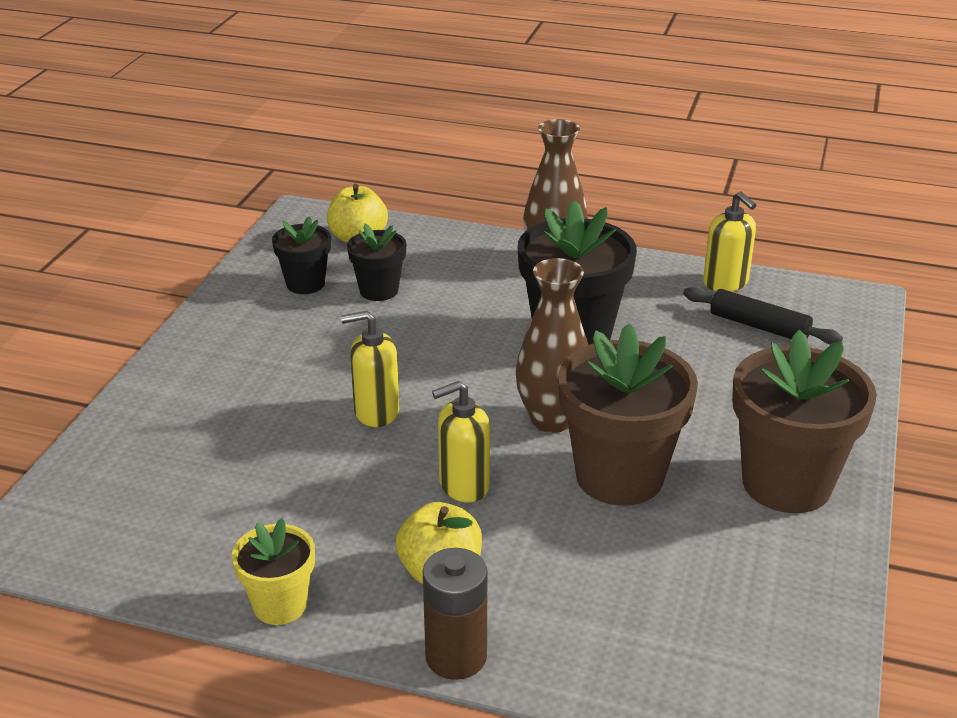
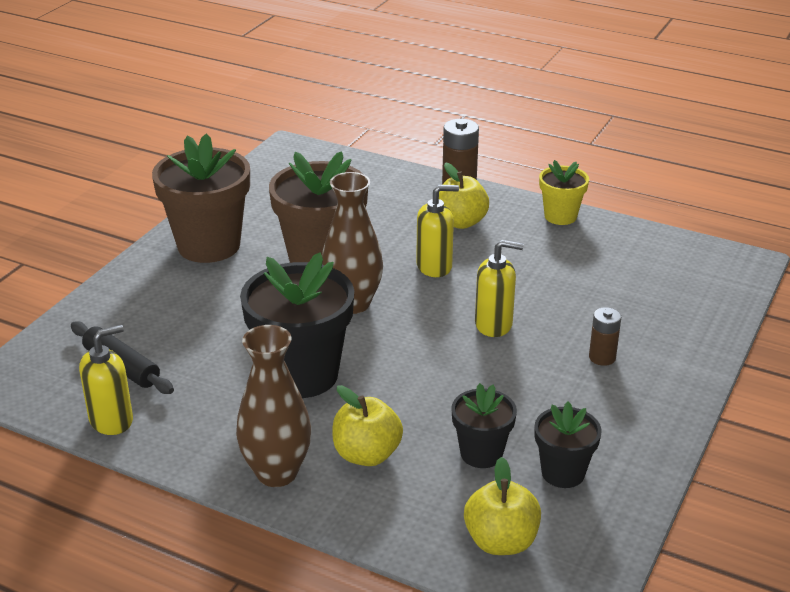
camera: 170 degrees left, 0 degrees up
(252, 387) = (602, 357): none -> brown battery
(481, 280) = (367, 454): none -> yellow apple
(725, 283) = (111, 420): yellow soap dispenser -> yellow soap dispenser turned 75 degrees clockwise

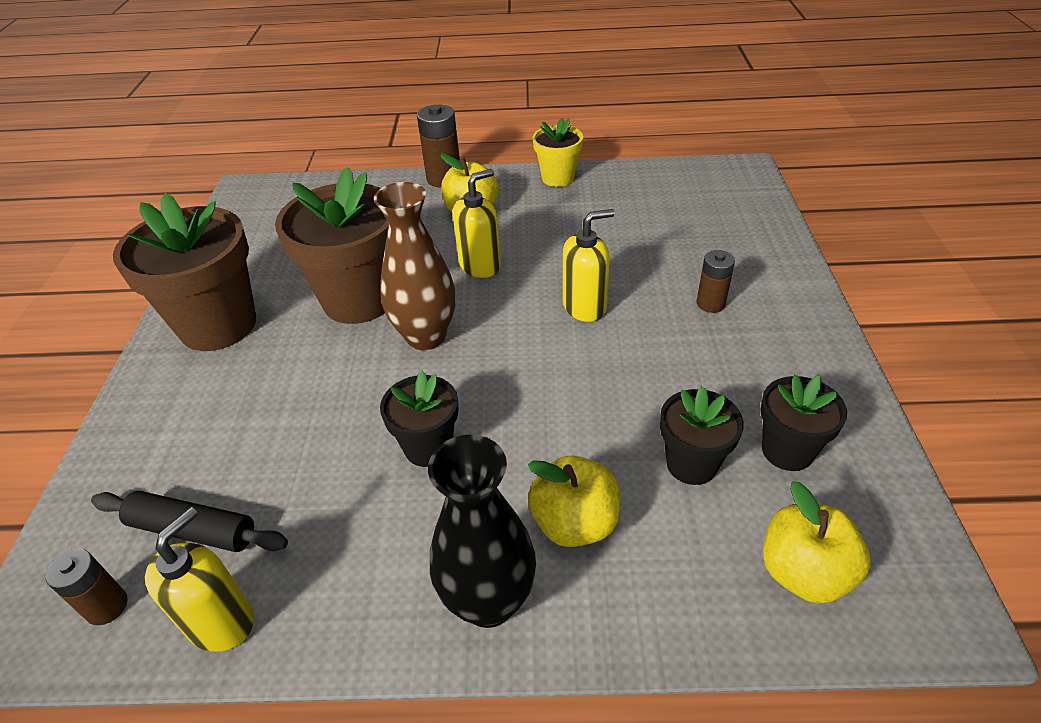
camera: 25 degrees left, 10 degrees up
(52, 387) = (107, 606): none -> brown battery
(277, 473) = (488, 601): brown vase -> black vase
(302, 375) = (428, 447): black flower pot -> black flower pot, size x0.54

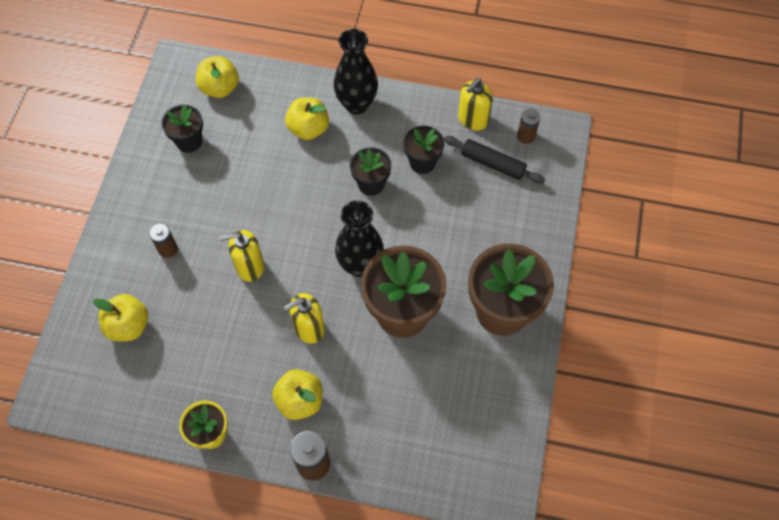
camera: 170 degrees left, 20 degrees up
(426, 336) = (360, 265): brown vase -> black vase
(691, 464) = (240, 145): black flower pot -> black flower pot (422, 162)
(703, 230) = (128, 325): none -> yellow apple

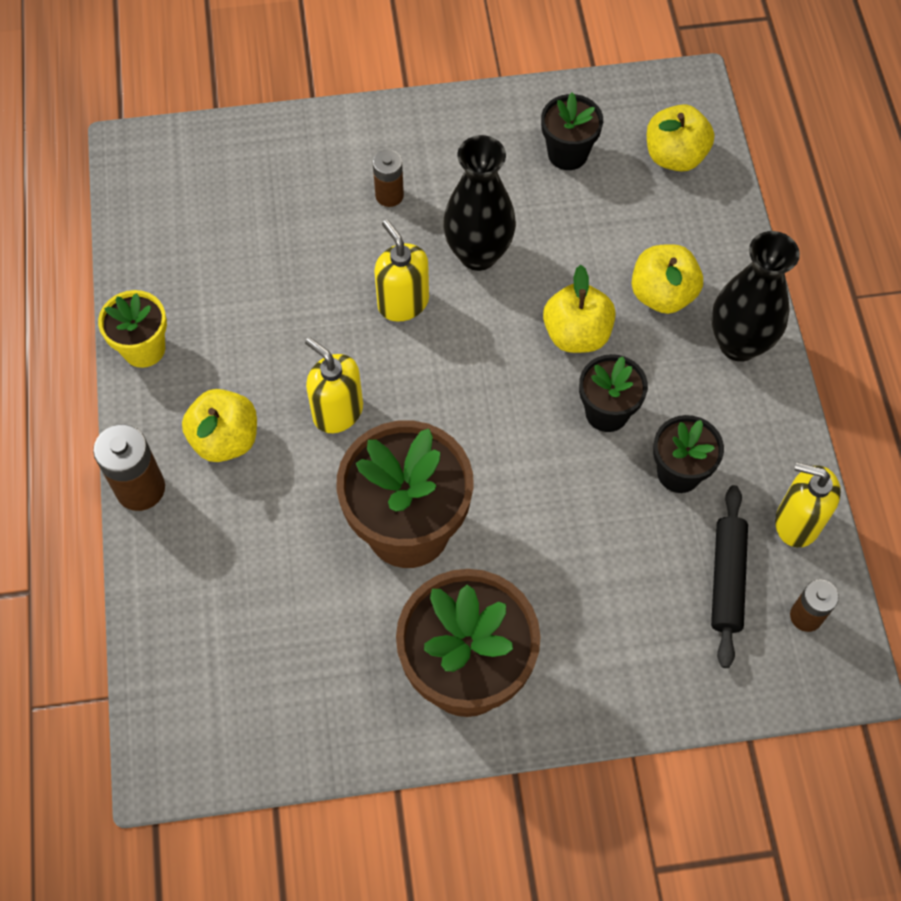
camera: 70 degrees right, 0 degrees up
(128, 325) = (262, 196): yellow apple -> yellow apple (576, 334)
(360, 265) = (463, 444): black vase -> black vase (478, 254)

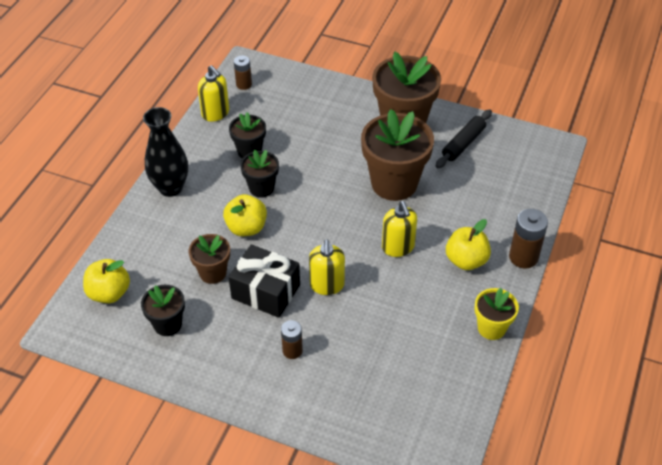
camera: 150 degrees left, 15 degrees down
(478, 254) = (266, 291): black vase -> black gift
(568, 245) = (213, 273): none -> brown flower pot
(662, 294) = (186, 226): yellow apple -> none
(727, 579) = (264, 108): black rolling pin -> black rolling pin (463, 144)

